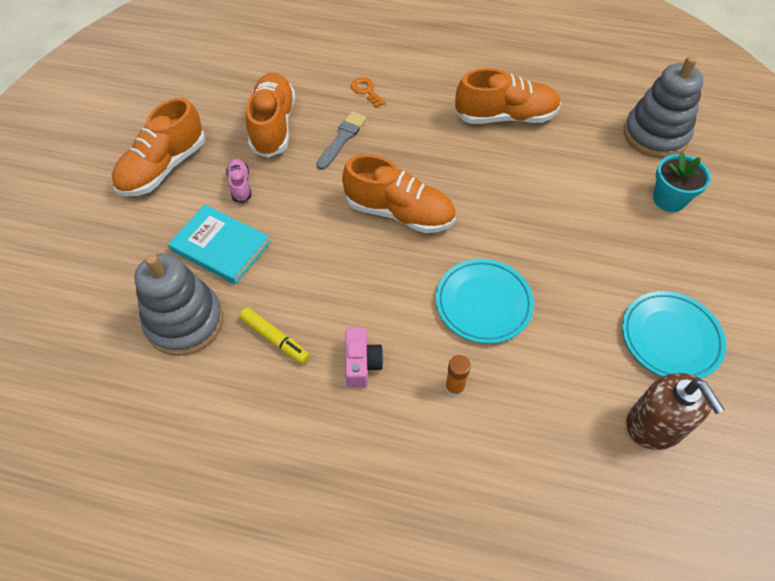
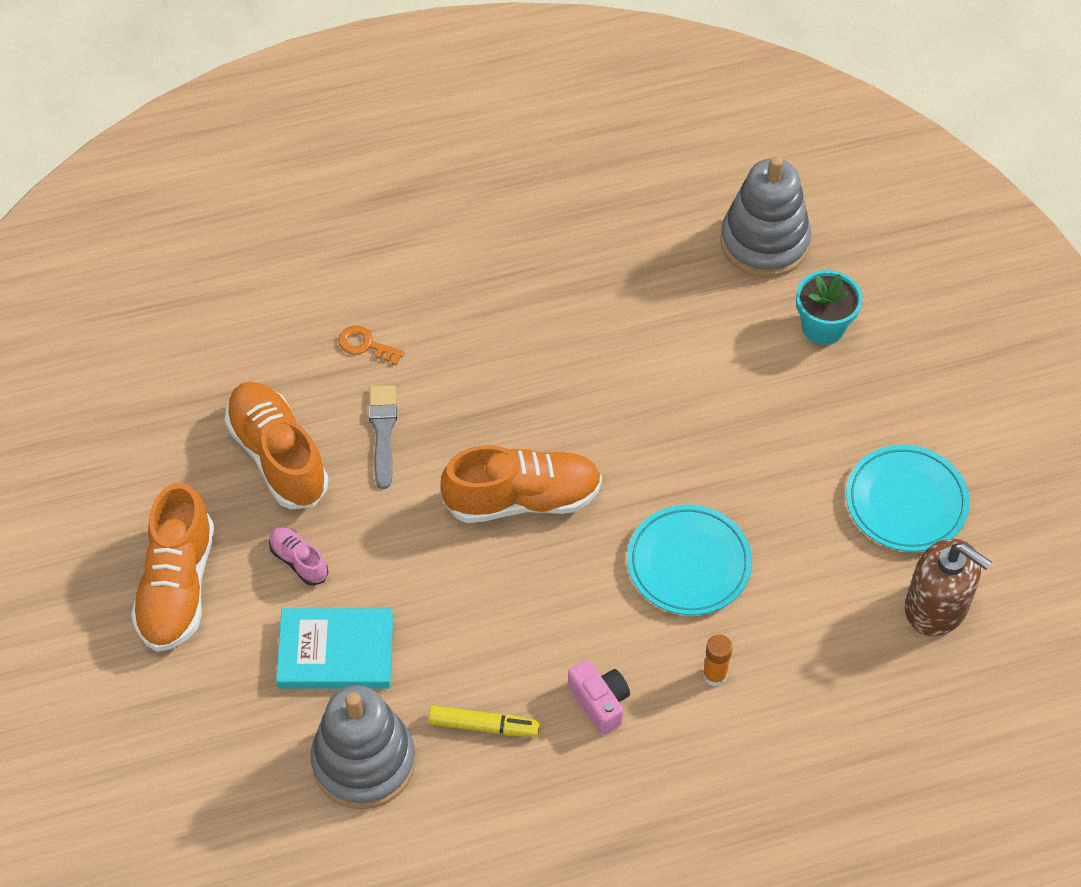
camera: 30 degrees left, 0 degrees up
(505, 117) = (570, 300): orange shoe -> none

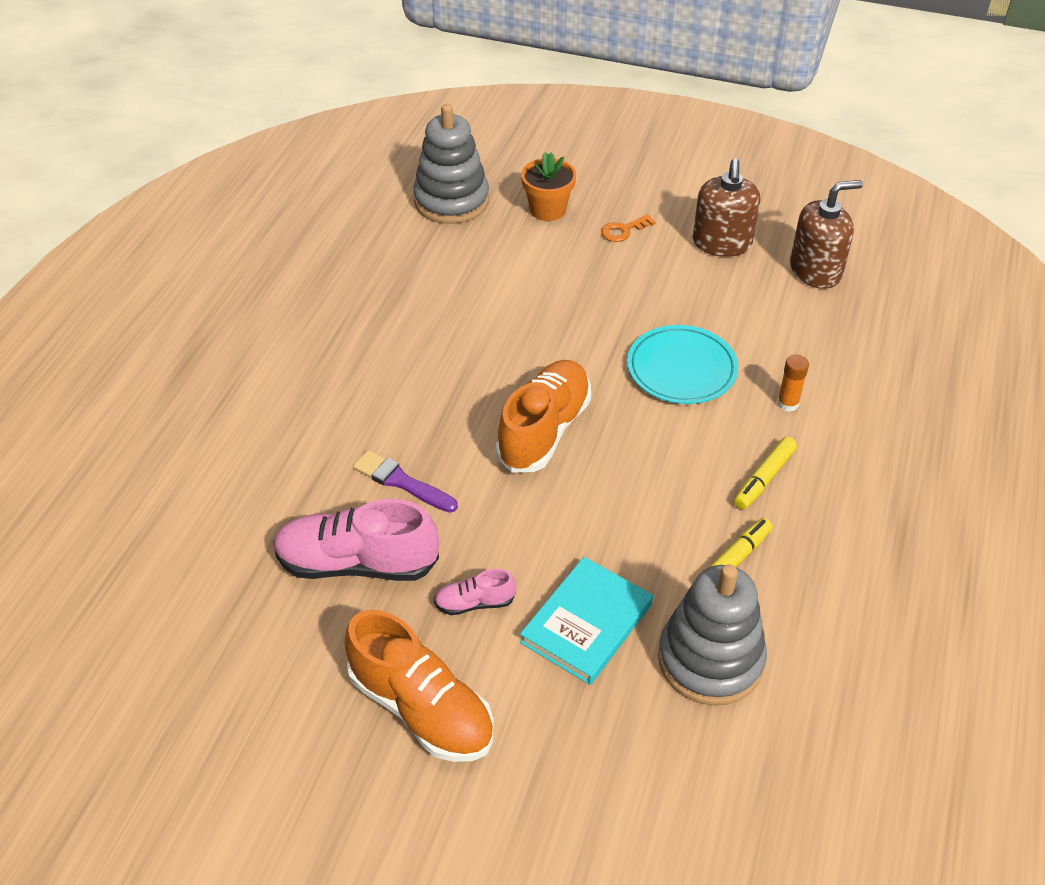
camera: 55 degrees left, 10 degrees down
(278, 456) = (357, 563): orange shoe -> pink shoe
(366, 345) = (308, 450): orange key -> orange key (623, 230)
(383, 431) = (401, 482): grey brush -> purple brush
(600, 702) = (764, 478): pink camera -> yellow marker
(823, 327) = (548, 209): turquoise flower pot -> orange flower pot
(906, 502) = (722, 243): turquoise plate -> brown soap dispenser

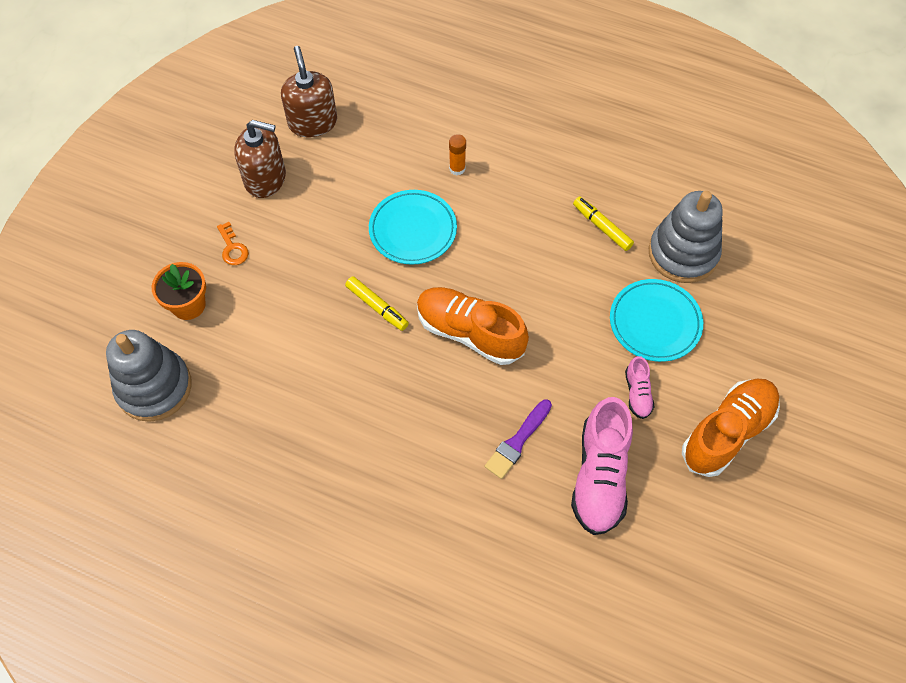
camera: 85 degrees left, 15 degrees up
(586, 623) = (655, 322): turquoise book -> turquoise plate
(764, 478) = (529, 196): yellow marker -> yellow marker (377, 307)

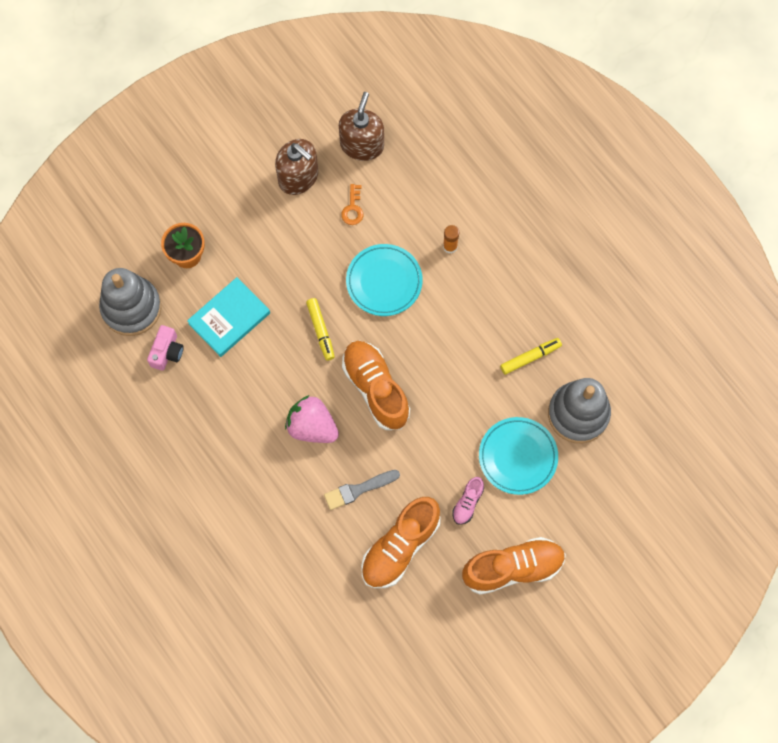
camera: 30 degrees right, 10 degrees up
(221, 412) = (167, 352): none -> pink camera
(232, 248) = (242, 225): orange key -> orange key (353, 208)
(271, 343) = (229, 318): none -> turquoise book
(427, 404) = (312, 427): none -> pink strawberry
(517, 441) = (358, 489): purple brush -> grey brush
(599, 476) = (400, 547): pink shoe -> orange shoe
(602, 227) = (530, 357): yellow marker -> yellow marker turned 75 degrees clockwise

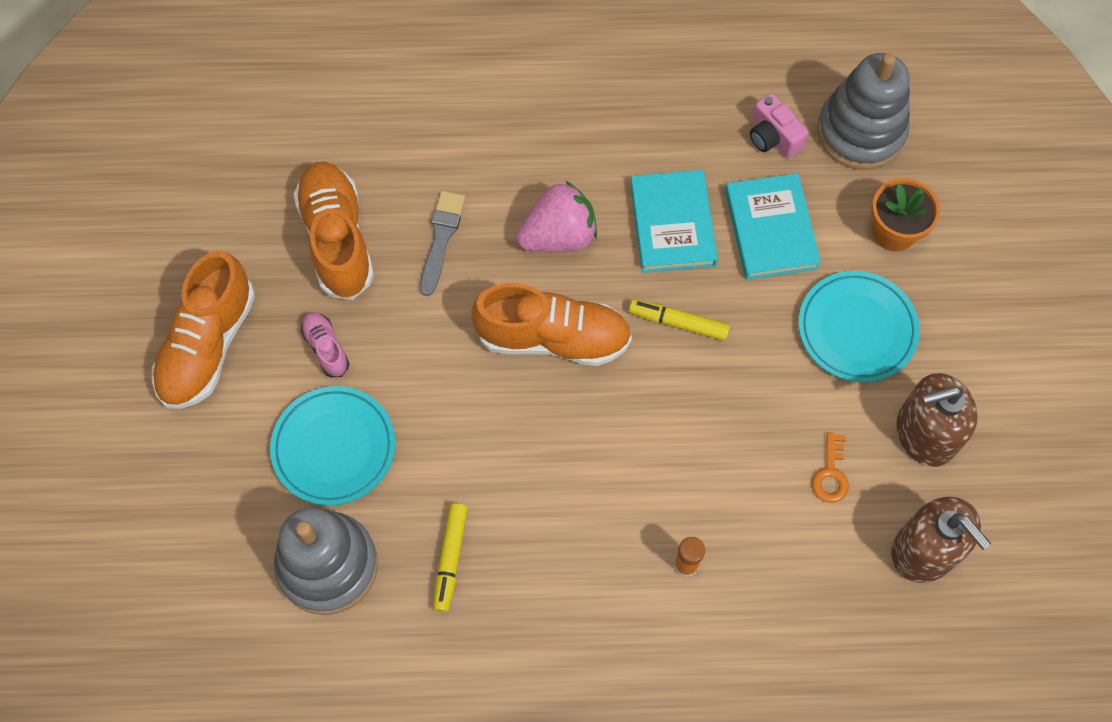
camera: 125 degrees right, 5 degrees down
(262, 371) = (672, 224): none -> turquoise book
(353, 208) = (830, 474): orange key -> orange key turned 120 degrees counterclockwise
(384, 281) = (693, 443): turquoise plate -> turquoise plate (856, 329)

